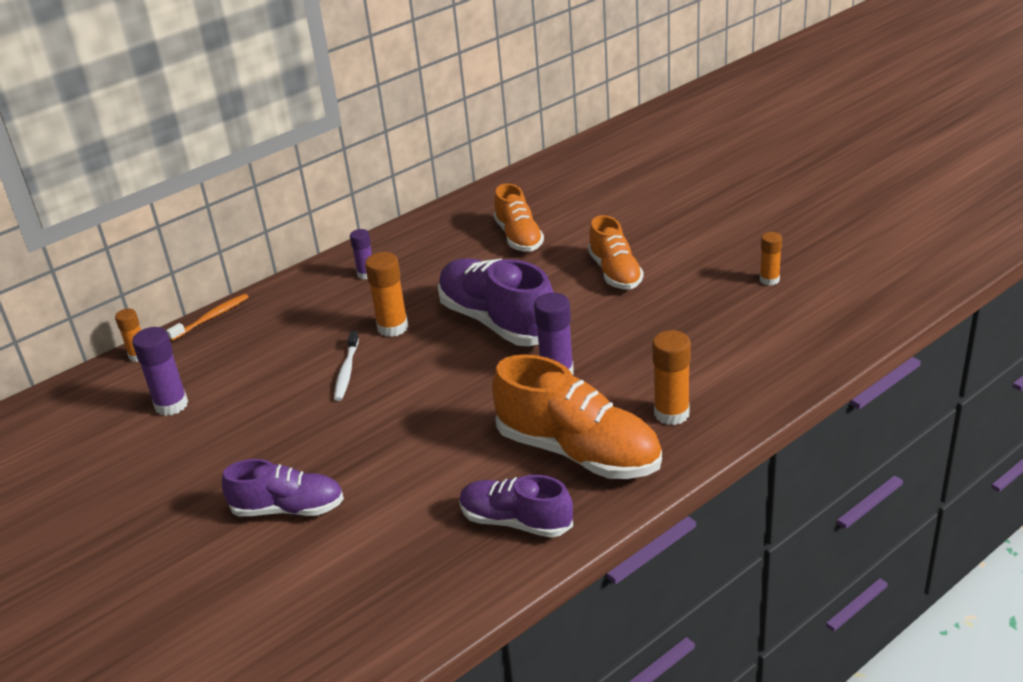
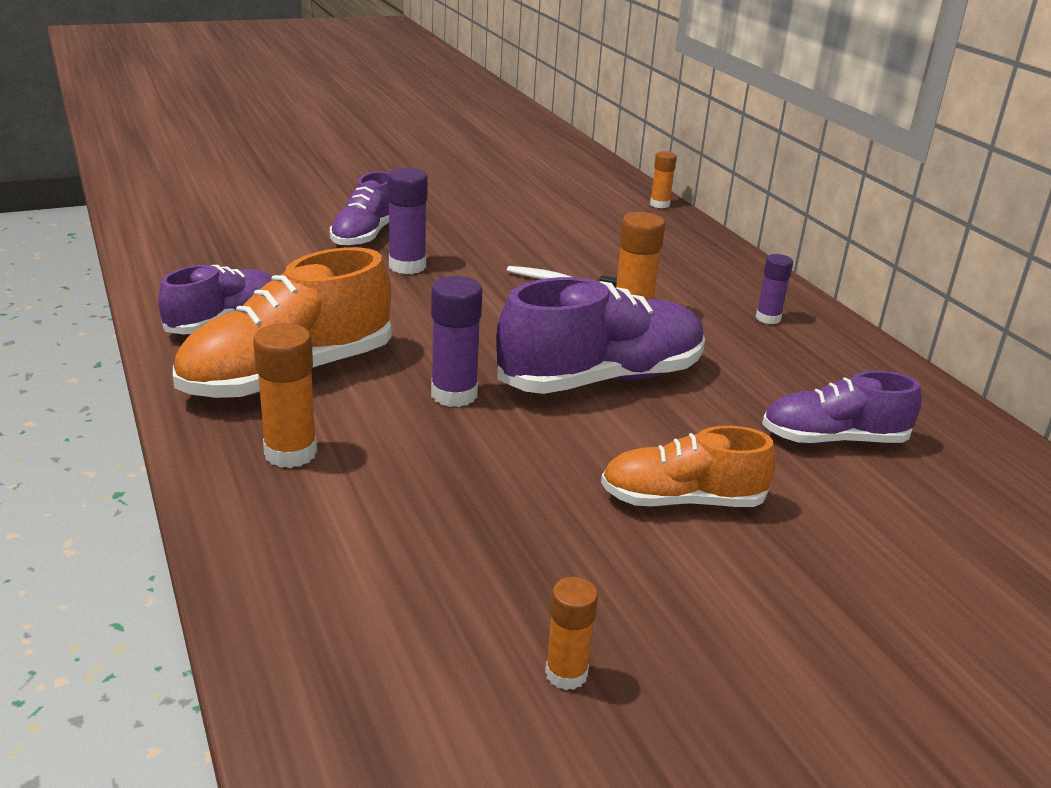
camera: 100 degrees right, 5 degrees down
(171, 405) = (565, 210): purple glue stick -> purple glue stick (407, 266)
(211, 317) = (711, 236): orange toothbrush -> none
(519, 237) = (833, 439): orange shoe -> purple shoe

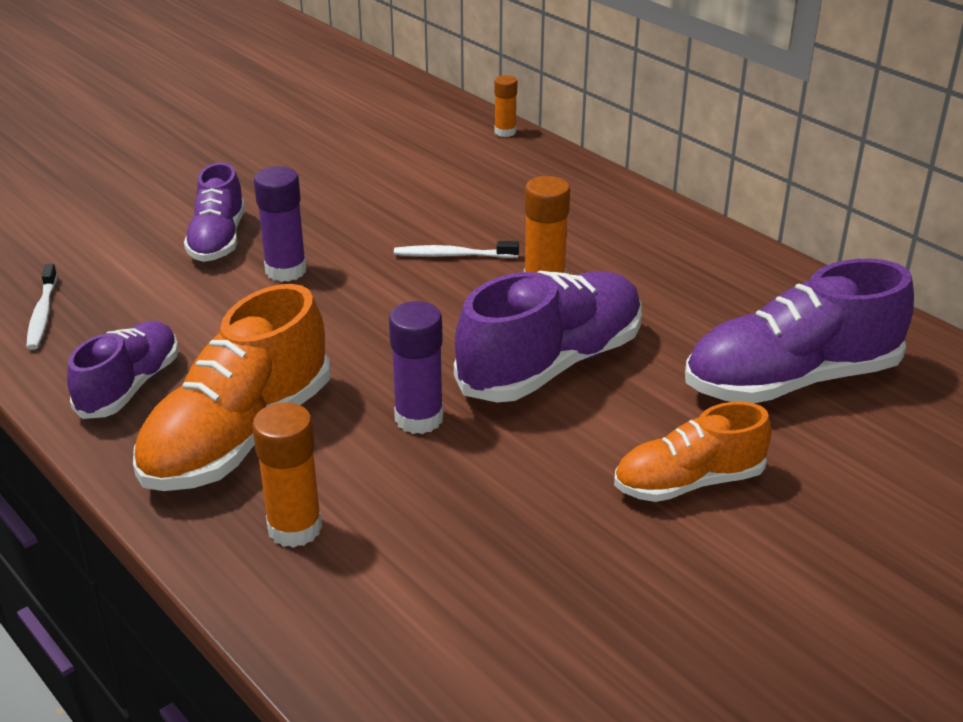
camera: 15 degrees left, 5 degrees up
(190, 259) = (42, 314): none -> white toothbrush
(566, 674) = (672, 688): orange glue stick -> none
(768, 318) = (674, 254): purple glue stick -> none
(833, 439) = (791, 380): purple shoe -> purple shoe, size x1.62

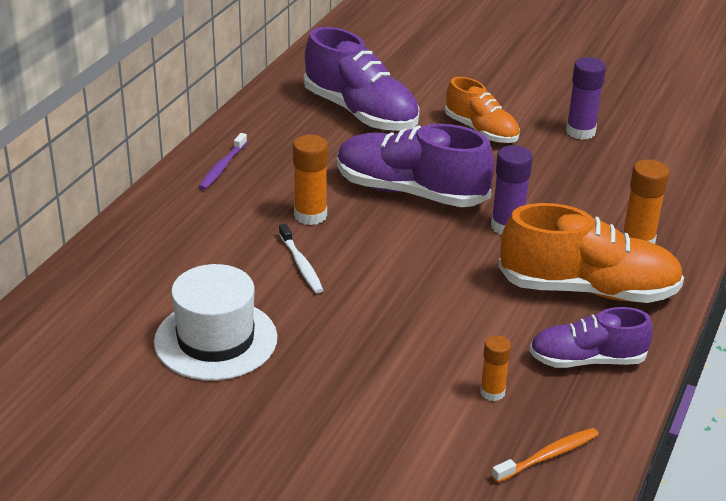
camera: 115 degrees left, 0 degrees up
(42, 314) = (548, 456): white toothbrush -> orange toothbrush
(218, 240) = (361, 402): purple shoe -> none
(286, 270) = (382, 342): purple glue stick -> purple glue stick (580, 132)
(371, 191) = (216, 340): none -> white hat
(505, 132) = (49, 294): orange glue stick -> orange glue stick (492, 392)
(686, 247) = (222, 167): none -> purple toothbrush

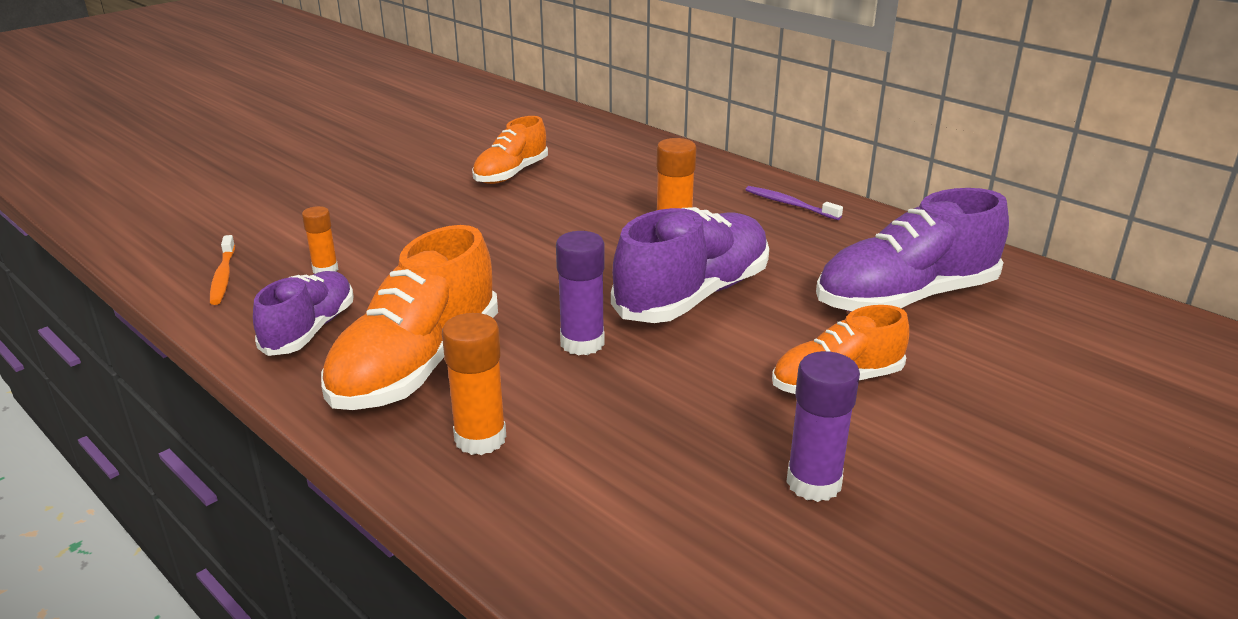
camera: 110 degrees right, 5 degrees down
(216, 340) = (511, 174): white hat -> orange shoe
(301, 264) = (590, 217): white toothbrush -> none

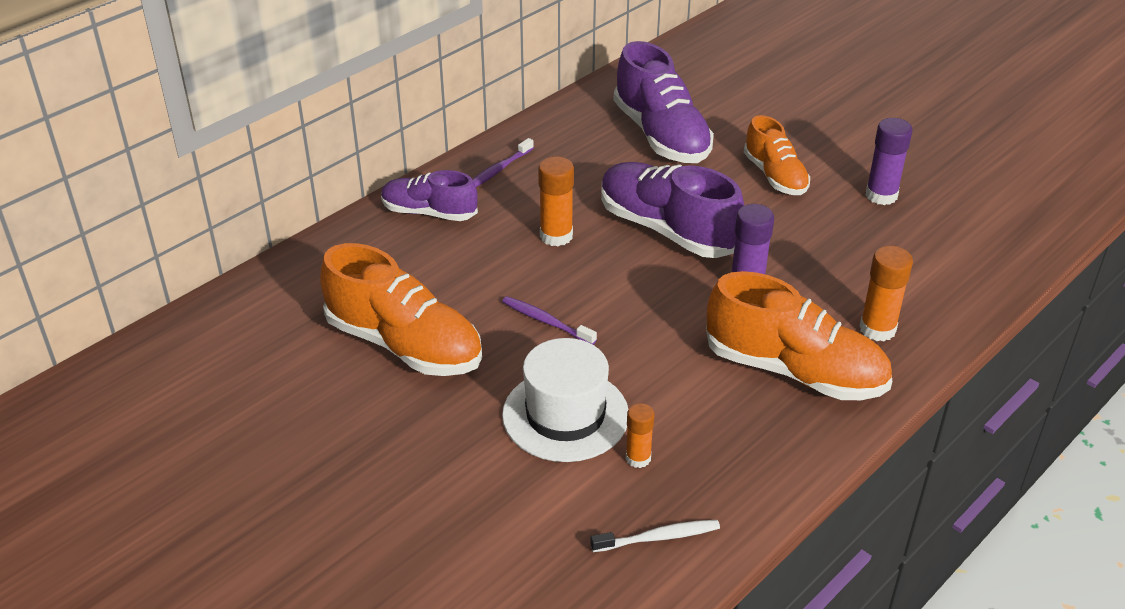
camera: 90 degrees left, 10 degrees up
(223, 277) = (658, 537): orange toothbrush -> white toothbrush
(309, 330) = (752, 447): purple shoe -> purple shoe (429, 213)
(397, 238) = (565, 415): none -> white hat
(511, 174) = (404, 345): orange shoe -> orange shoe, size x1.62
(532, 229) = (546, 321): none -> purple toothbrush

